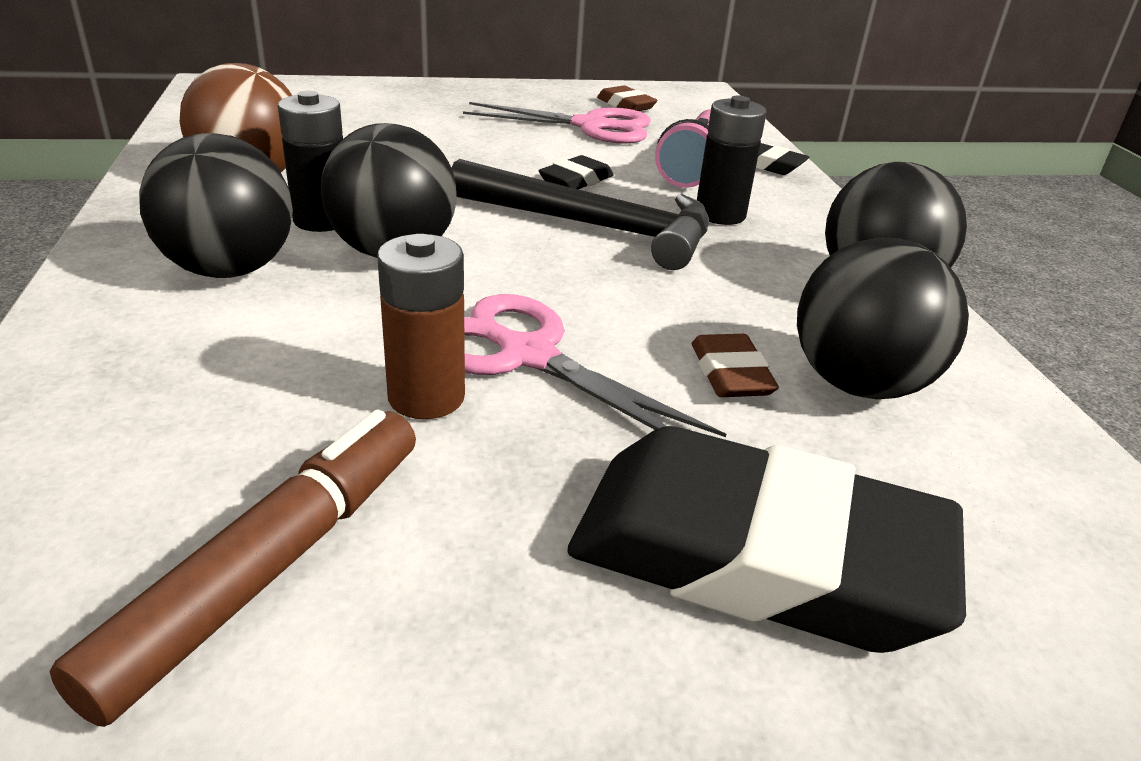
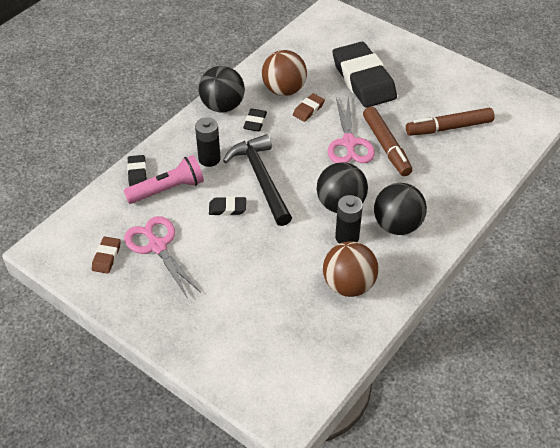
camera: 130 degrees left, 15 degrees up
(426, 397) = (386, 146): brown battery -> brown marker
(772, 293) = (255, 122): none -> black eraser
(859, 384) = (284, 90): black ball -> brown ball

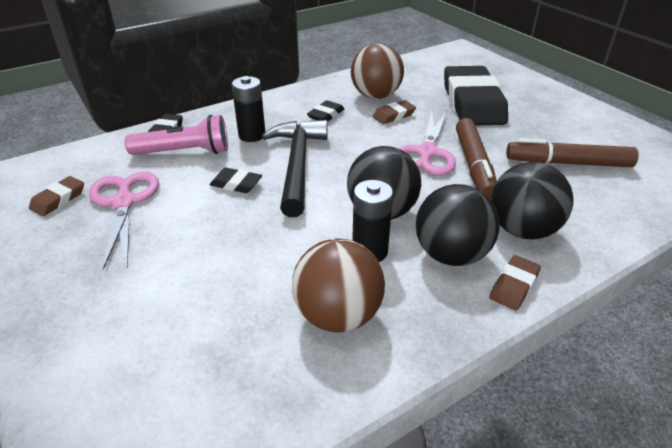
camera: 20 degrees right, 10 degrees down
(222, 106) = (300, 97): black ball -> black ball (522, 230)
(440, 237) = (514, 286): none -> brown eraser

